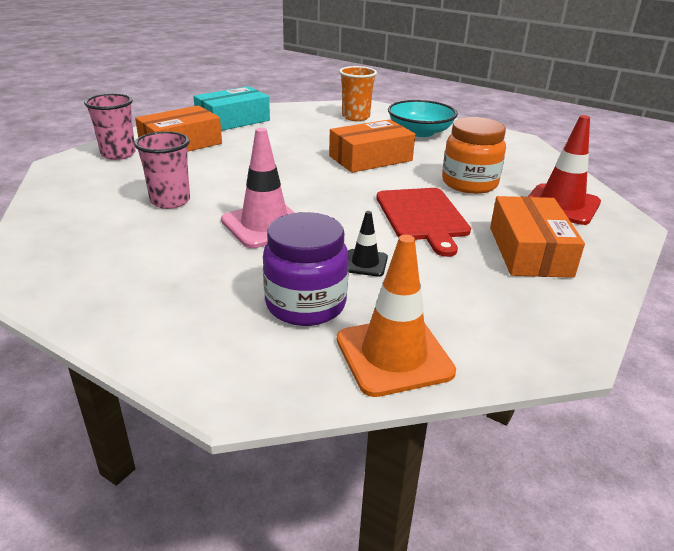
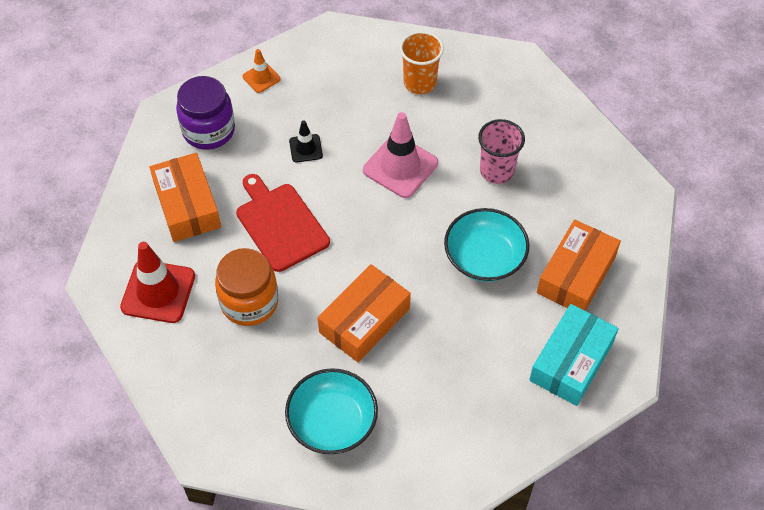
camera: 160 degrees right, 25 degrees up
(118, 154) = (614, 229): pink cup -> none
(242, 163) = (484, 257): none -> turquoise bowl
(305, 304) = (327, 97): purple jar -> purple jar (208, 130)
(355, 117) = (430, 440): orange cup -> orange cup (420, 83)
(394, 355) = (261, 78): orange traffic cone -> orange traffic cone, size x0.53

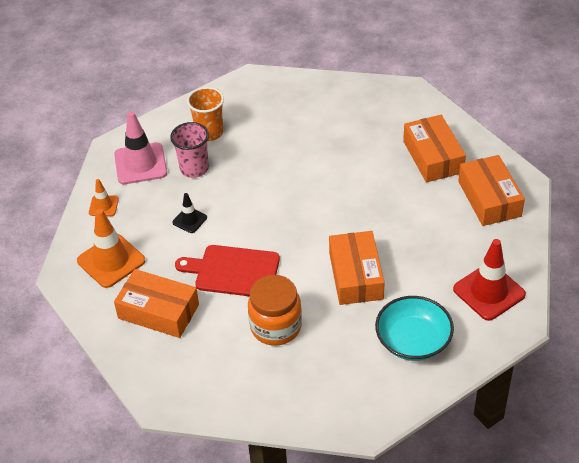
camera: 45 degrees left, 10 degrees down
(158, 292) = (210, 372): red traffic cone -> red traffic cone (489, 292)
(208, 130) = (111, 261): purple jar -> orange traffic cone
(400, 166) = (261, 183): pink traffic cone -> pink traffic cone (140, 164)
(484, 257) = (374, 189): turquoise bowl -> none
(496, 171) = (319, 142): pink cup -> pink cup (194, 169)
(571, 361) = (489, 199): turquoise box -> orange box

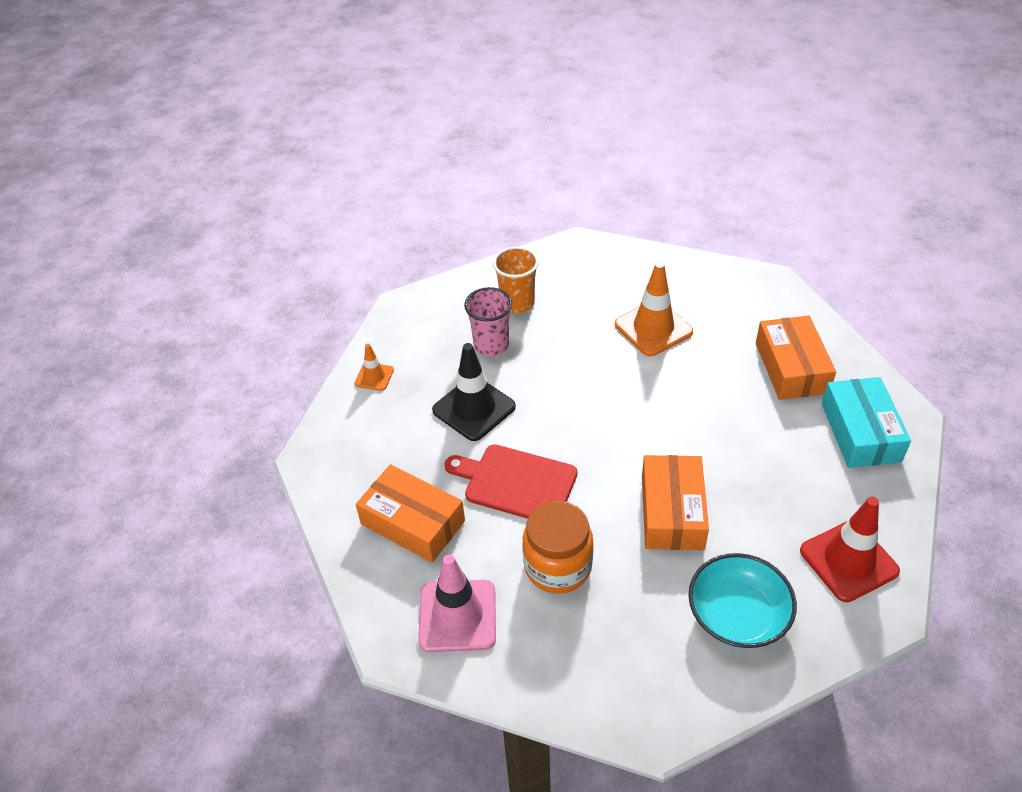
camera: 10 degrees right, 0 degrees up
(111, 261) = (368, 447): orange traffic cone -> orange traffic cone (653, 328)
(140, 164) = (428, 331): pink traffic cone -> pink traffic cone (457, 616)
(189, 220) = (474, 408): black traffic cone -> black traffic cone, size x1.89
(489, 199) = (860, 432): orange box -> turquoise box

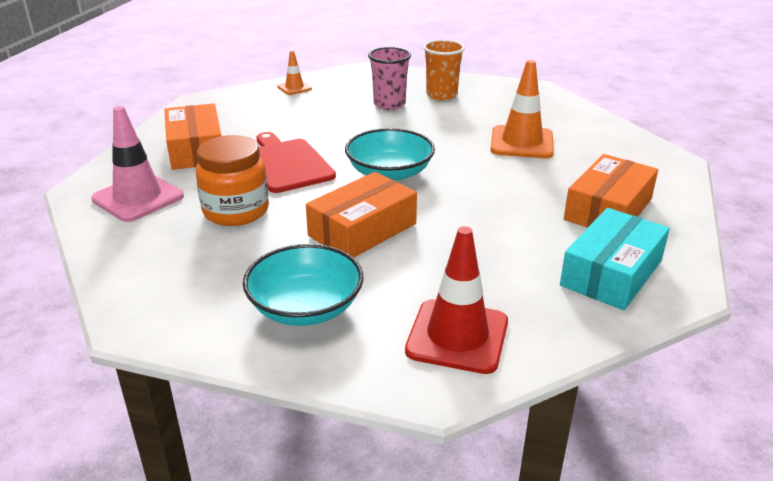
camera: 40 degrees right, 15 degrees down
(474, 408) = (325, 123): black traffic cone -> none
(607, 434) = (389, 173): none -> turquoise bowl

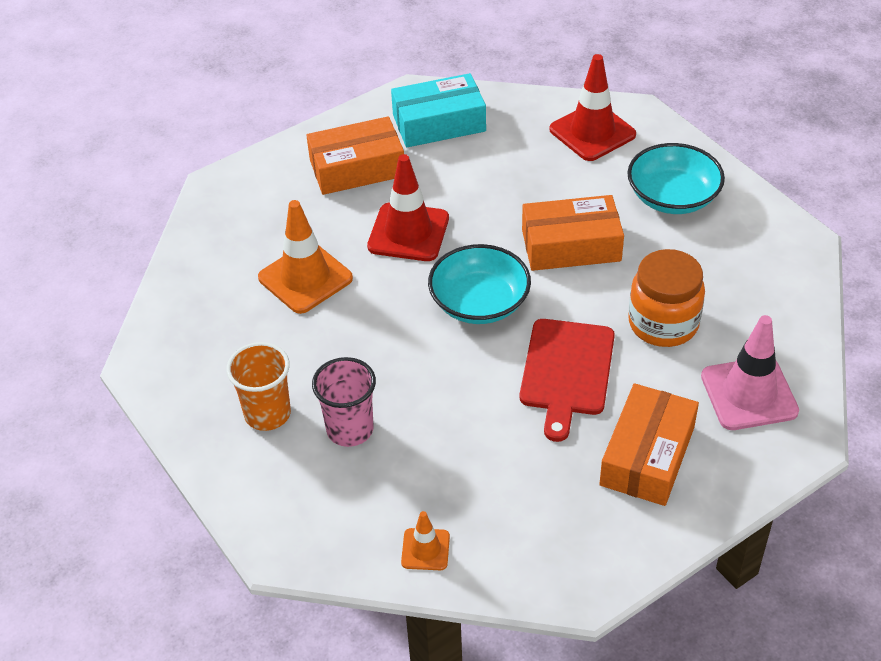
camera: 140 degrees left, 15 degrees up
(498, 188) = (408, 232): none -> red traffic cone

